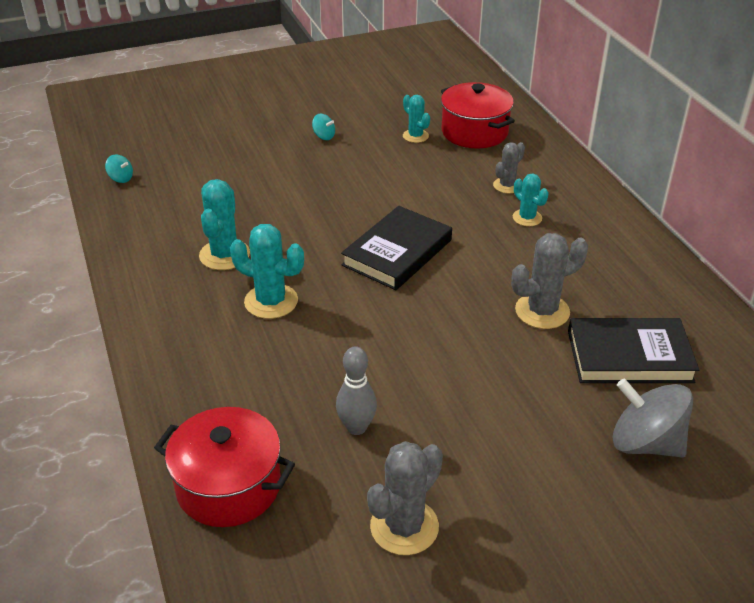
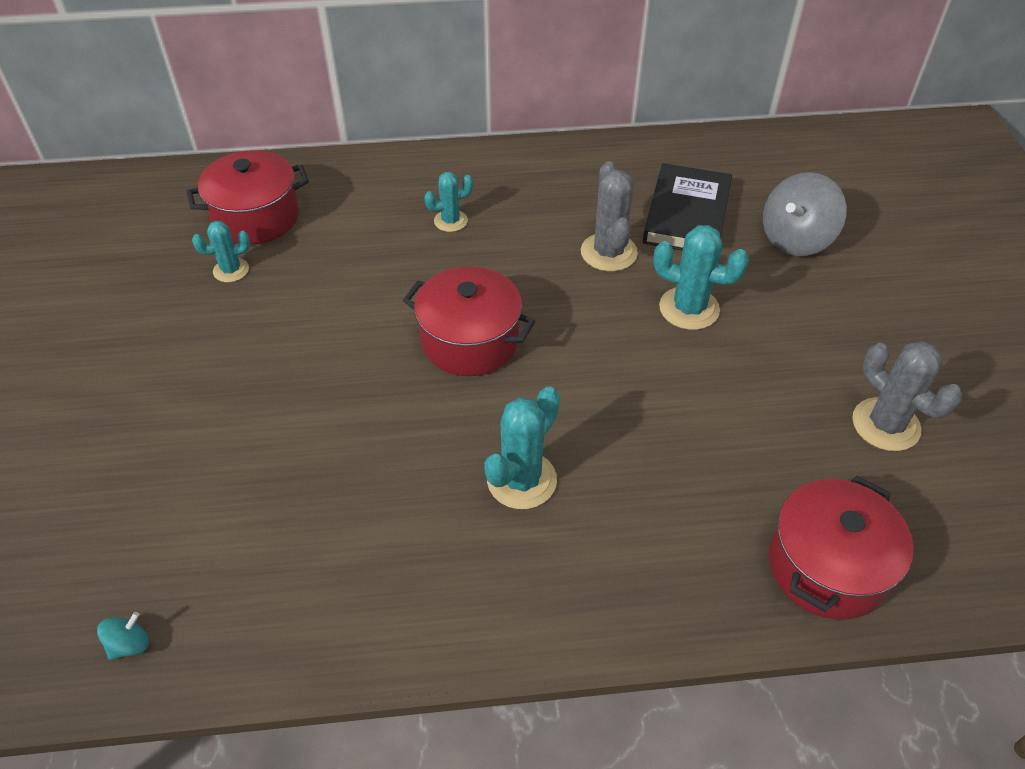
camera: 75 degrees left, 10 degrees up
(224, 255) = (404, 519): turquoise cactus -> turquoise cactus (689, 308)
(324, 136) = (171, 361): turquoise spinning top -> none
(356, 427) = (752, 436): grey bowling pin -> none
(397, 252) = (470, 341): black book -> red pot
(507, 185) = (383, 220): grey cactus -> none

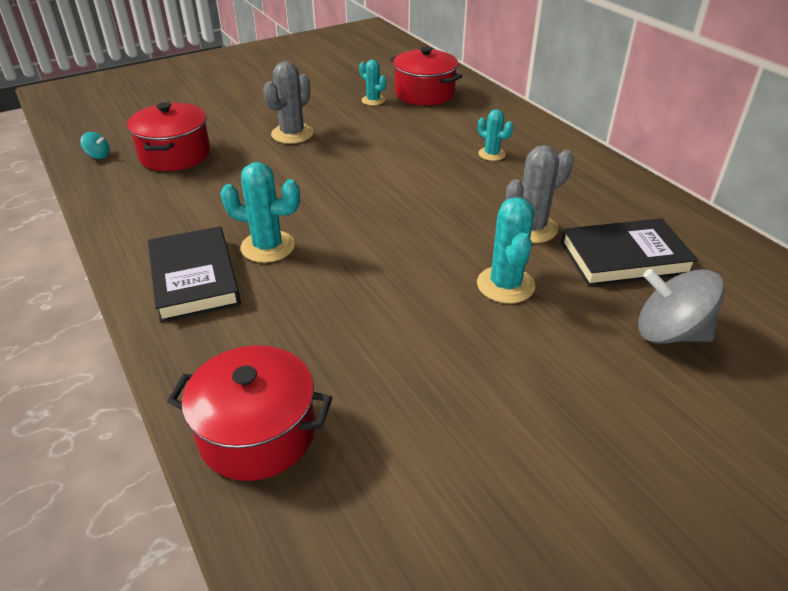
camera: 65 degrees right, 10 degrees down
(470, 341) = (381, 193): red pot -> red pot (175, 155)
(548, 571) = (194, 278): none -> black book
(885, 425) = (459, 449): grey cactus -> grey cactus (292, 134)

